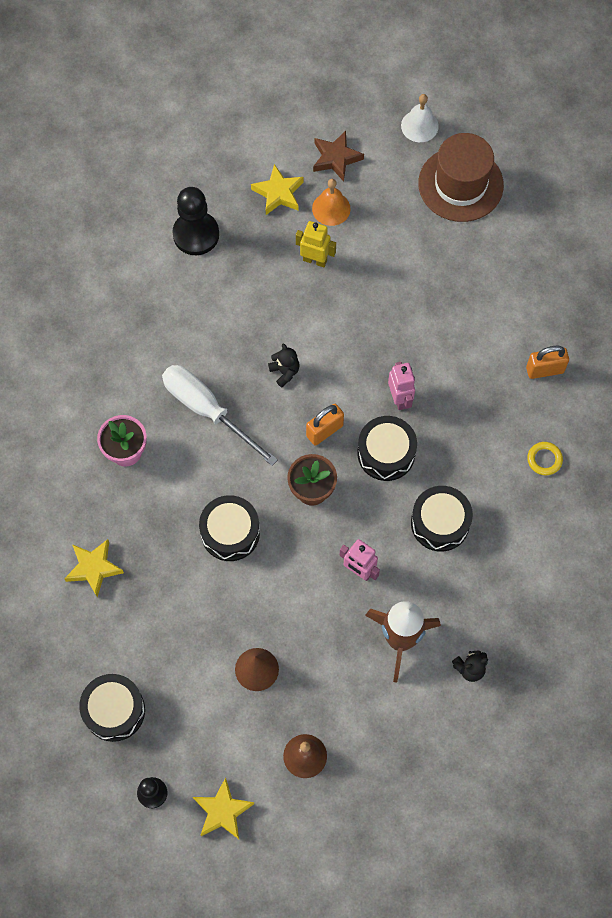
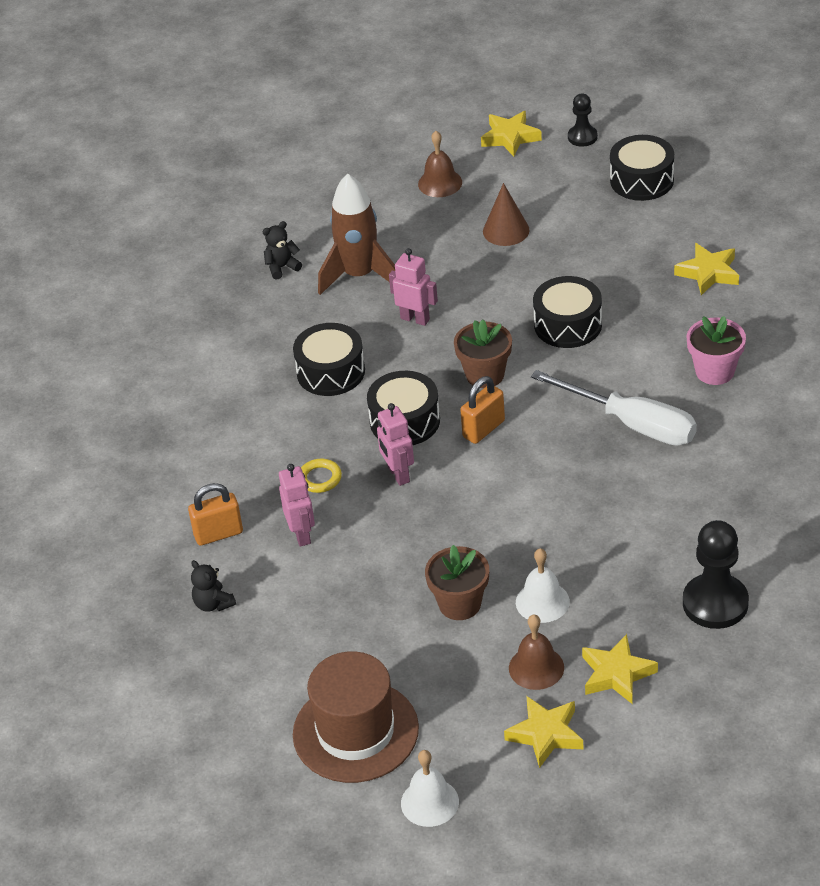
camera: 175 degrees right, 25 degrees down
(285, 372) = (548, 476): black teddy bear -> black teddy bear (213, 604)
(315, 260) = (542, 602): yellow robot -> white bell
(331, 208) = (536, 667): orange bell -> brown bell
(336, 158) = (545, 734): brown star -> yellow star
(373, 270) = (460, 604): none -> brown flower pot
(481, 356) = (302, 534): none -> pink robot
(544, 459) = (213, 447): yellow ring -> yellow ring (320, 478)

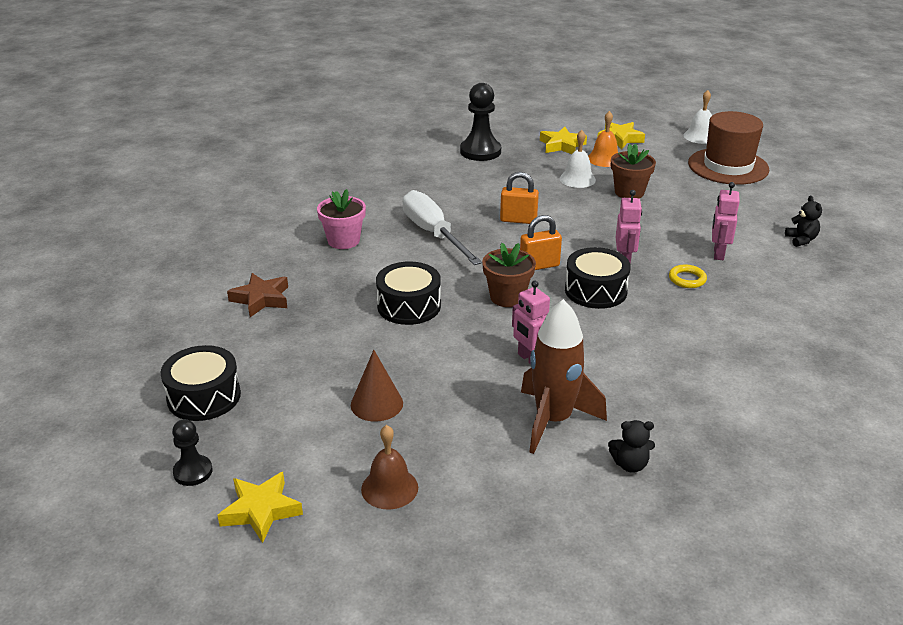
camera: 155 degrees left, 10 degrees down
(218, 534) = (784, 274): orange padlock -> orange padlock (518, 220)
(331, 372) = (635, 346): black drum -> none
(536, 667) = (604, 159): brown bell -> orange bell
(708, 273) = (261, 299): yellow star -> brown star

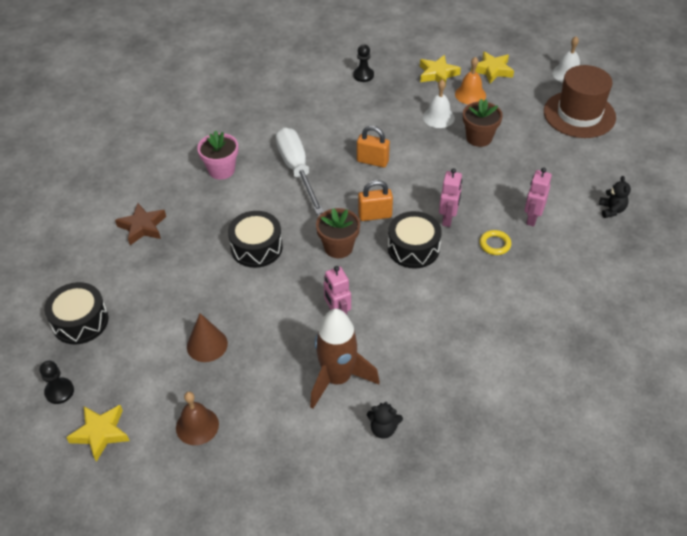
camera: 10 degrees right, 15 degrees up
(480, 151) = (363, 75): black pawn -> black pawn, size x0.57

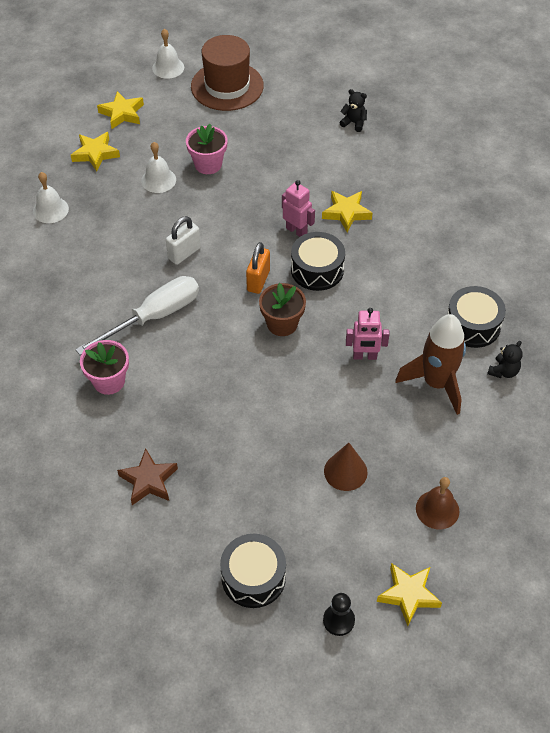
camera: 65 degrees left, 5 degrees up
(256, 247) = (242, 389): black drum -> black drum (473, 325)
(297, 169) = (154, 317): white screwdriver -> white screwdriver turned 135 degrees clockwise
(363, 75) = (50, 210): black pawn -> white bell
(372, 161) = (184, 253): orange padlock -> white padlock
(470, 94) = (144, 144): orange bell -> none
(479, 138) = (208, 164): brown flower pot -> pink flower pot
(495, 244) = (346, 213): yellow ring -> yellow star
(532, 218) = (331, 175): pink robot -> none

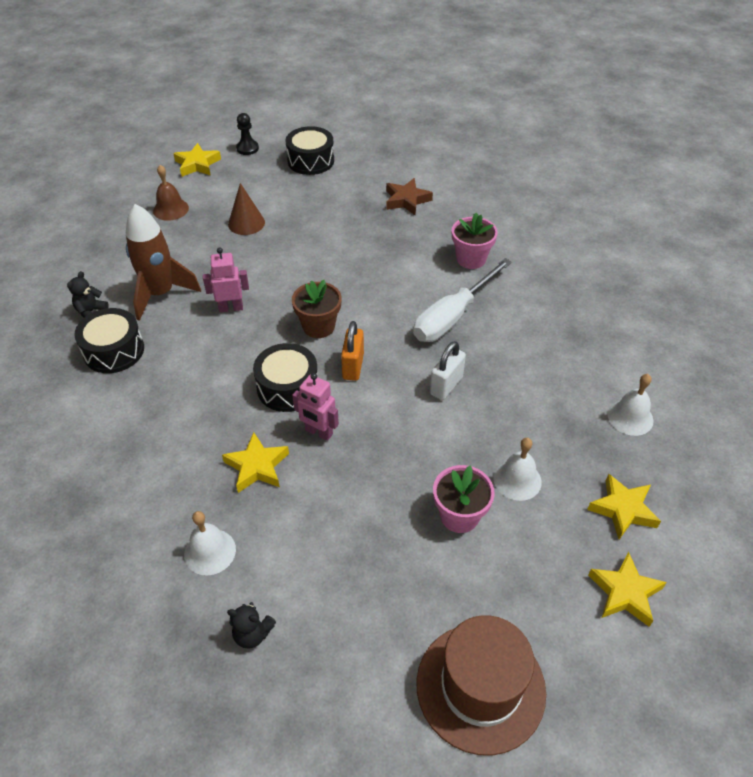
camera: 170 degrees right, 5 degrees down
(168, 67) = (600, 718): white bell -> white bell (210, 551)

